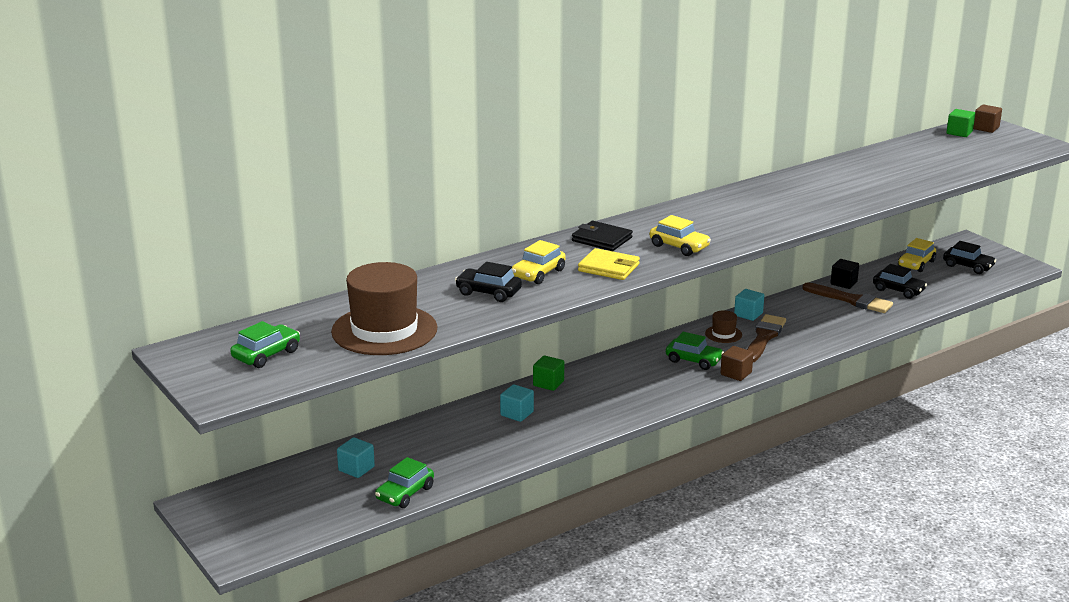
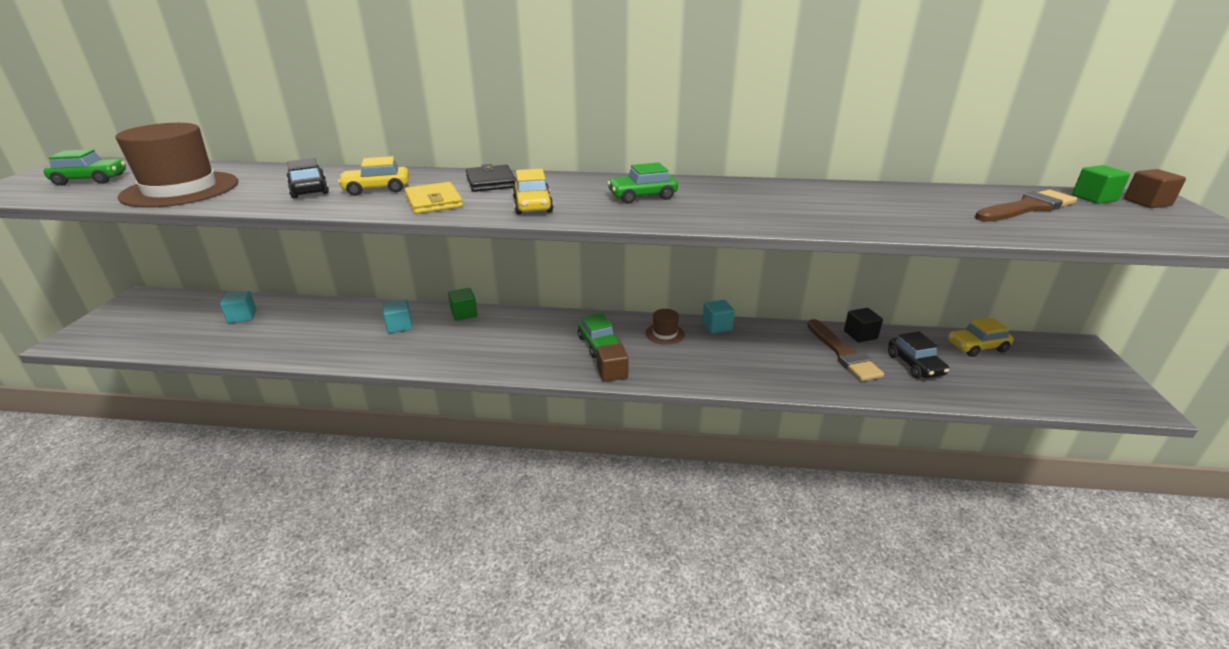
camera: 40 degrees right, 5 degrees up
(405, 493) = (220, 348): green car -> green car (642, 196)
(764, 337) = (695, 352): brown brush -> brown brush (1026, 208)
(968, 266) = (1046, 373): black car -> none

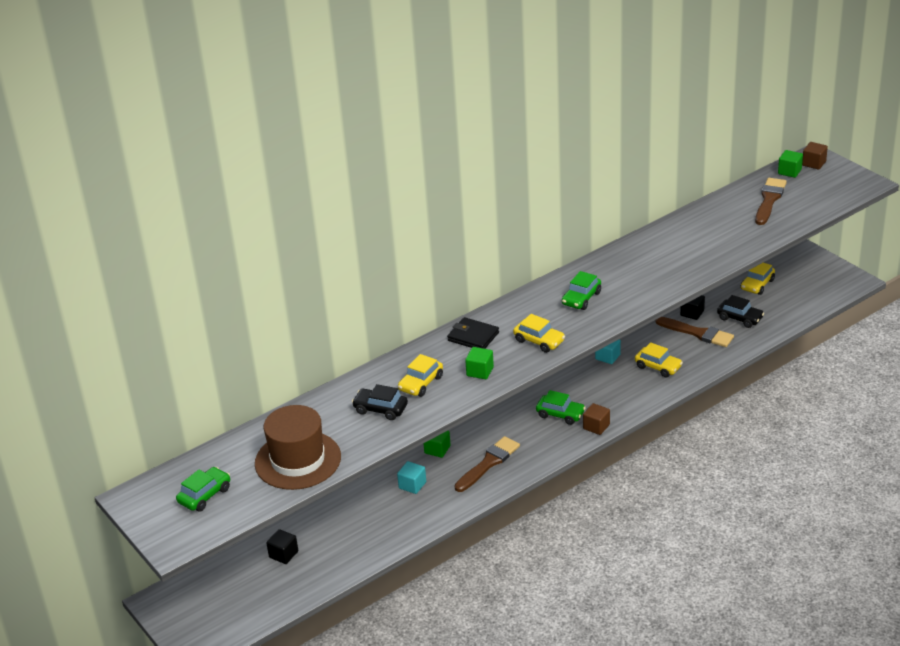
camera: 40 degrees left, 5 degrees up
(242, 316) = (283, 554): turquoise cube -> black cube
(434, 202) = (480, 371): yellow wallet -> green cube
(476, 345) = (488, 463): none -> brown brush
(665, 334) = (586, 382): brown hat -> none
(755, 359) = (658, 367): none -> yellow car

